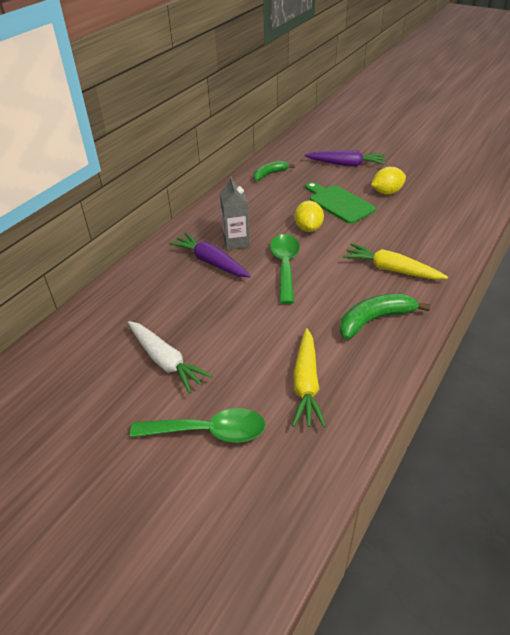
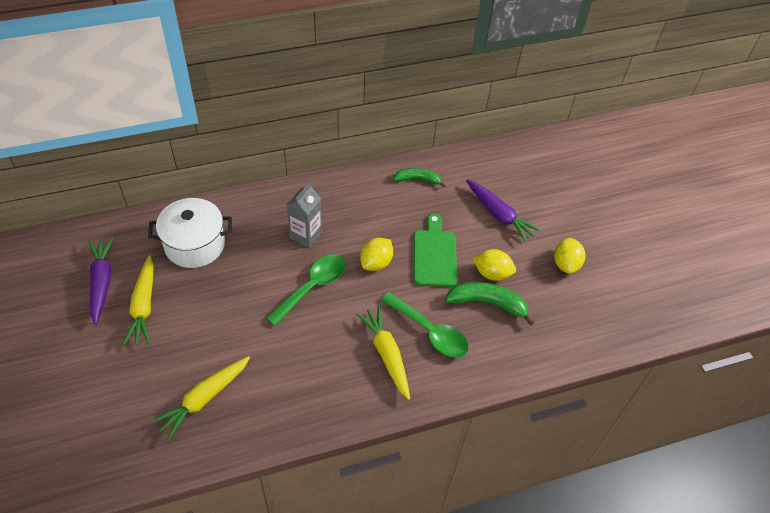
camera: 35 degrees right, 10 degrees up
(155, 297) = (195, 245): none -> white pot
(166, 361) = (143, 306): white carrot -> yellow carrot
(208, 431) = (110, 381): green spoon -> green spoon (430, 331)
(211, 262) = (265, 241): purple carrot -> purple carrot (101, 282)
(375, 320) = (314, 388): green banana -> green banana (487, 303)
(419, 165) = (566, 264): none -> yellow lemon

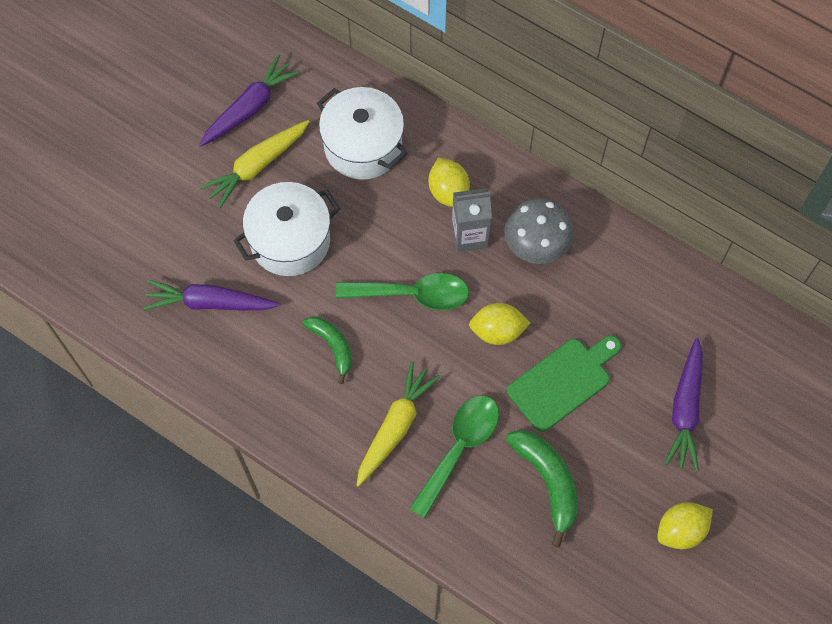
camera: 55 degrees right, 15 degrees up
(204, 399) = (210, 302): yellow carrot -> purple carrot
(212, 324) = (290, 241): none -> white pot
(343, 210) = (536, 244): none -> grey mushroom
(417, 180) = (653, 286): green banana -> green banana (332, 346)
(430, 331) = (459, 448): green spoon -> green spoon turned 150 degrees counterclockwise
(492, 273) = (592, 459): yellow lemon -> yellow lemon (448, 191)

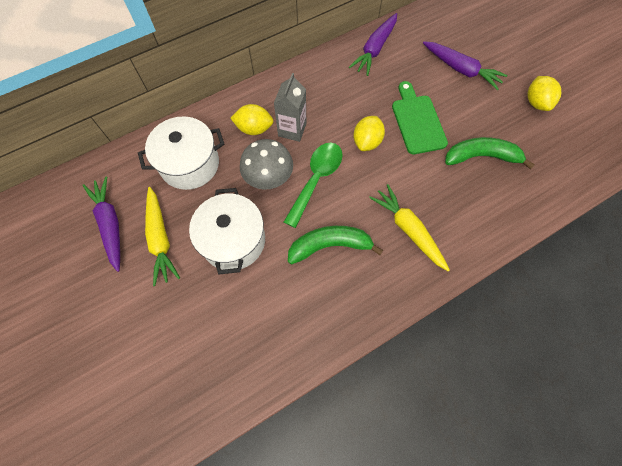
camera: 65 degrees left, 0 degrees up
(210, 302) = (251, 319): purple carrot -> purple carrot (374, 49)
(332, 346) = (330, 245): green banana -> green banana, size x1.52
(459, 448) = (439, 197): green spoon -> none
(536, 244) = (318, 97): grey mushroom -> grey mushroom (268, 177)

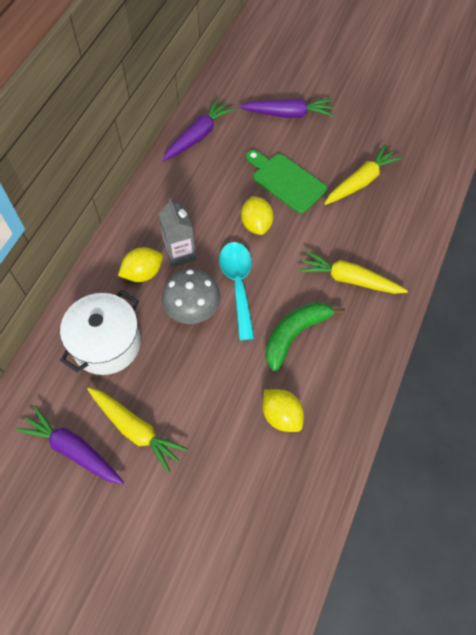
camera: 35 degrees left, 5 degrees down
(233, 240) = (206, 386): white pot -> none
(316, 179) = (238, 285): green spoon -> turquoise spoon
(374, 49) = (198, 136): purple carrot -> purple carrot turned 135 degrees counterclockwise
(481, 157) = (361, 181): green banana -> yellow carrot
(536, 102) = (370, 110): yellow lemon -> yellow lemon (281, 415)

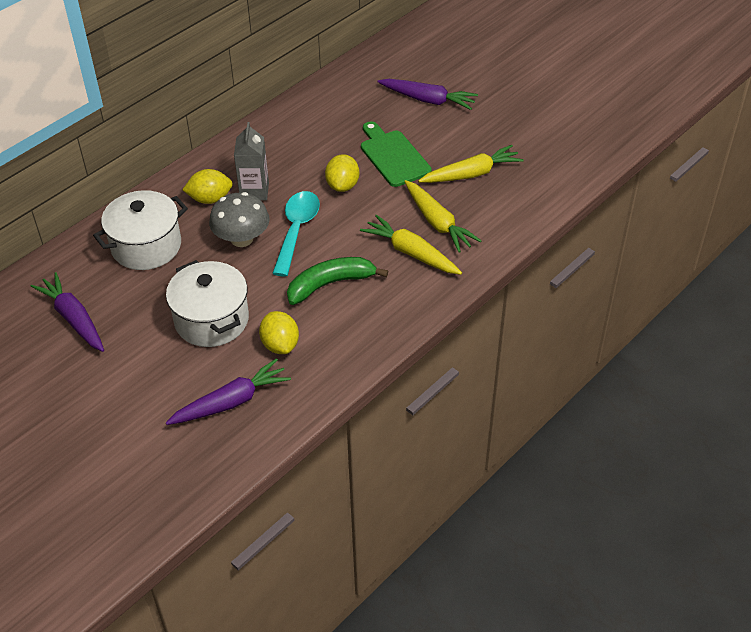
camera: 20 degrees right, 15 degrees down
(136, 430) = (137, 319): yellow carrot -> yellow carrot (437, 223)
(198, 136) = (325, 99): purple carrot -> purple carrot (231, 402)
(206, 408) = (211, 320): none -> white pot

